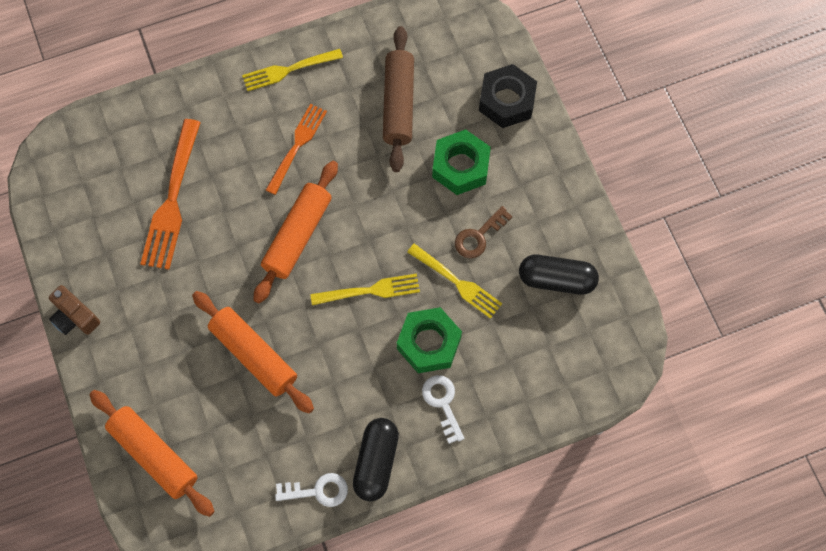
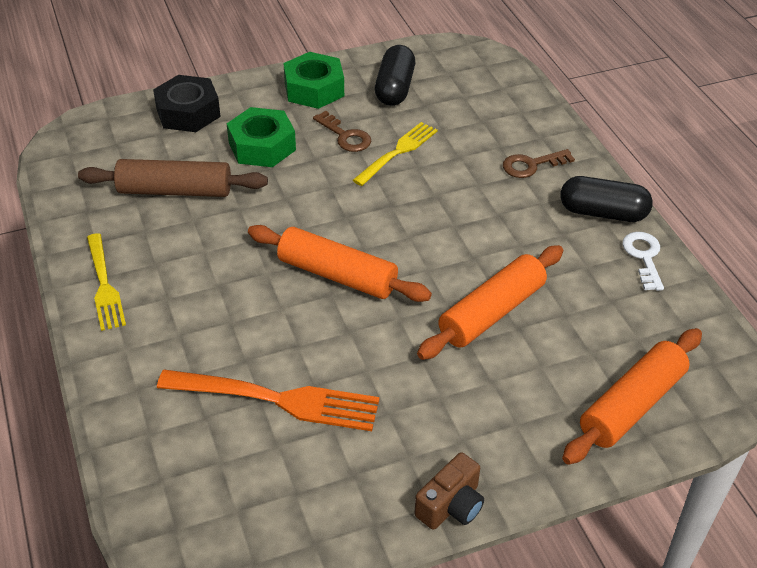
camera: 90 degrees left, 25 degrees down
(297, 146) = (216, 276): orange fork -> none
(369, 291) = (408, 216): yellow fork -> none
(429, 343) = (467, 173): green nut -> green nut (314, 89)
(443, 403) = (532, 165): white key -> brown key

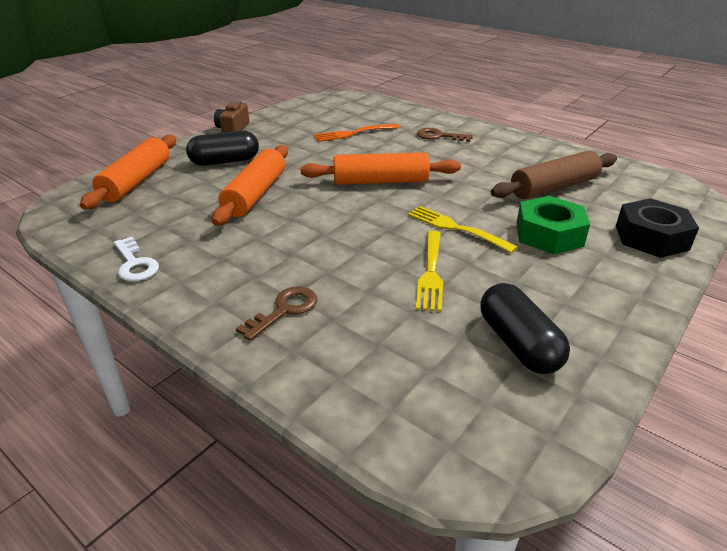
camera: 150 degrees right, 10 degrees down
(104, 284) = (507, 141): yellow fork -> yellow fork (457, 228)
(275, 399) = (354, 133): orange fork -> orange fork, size x0.66
(314, 89) = (595, 305): green nut -> none
(345, 136) = (496, 269): brown key -> brown key (439, 136)
(602, 213) = (185, 288): black capsule -> black capsule (225, 161)

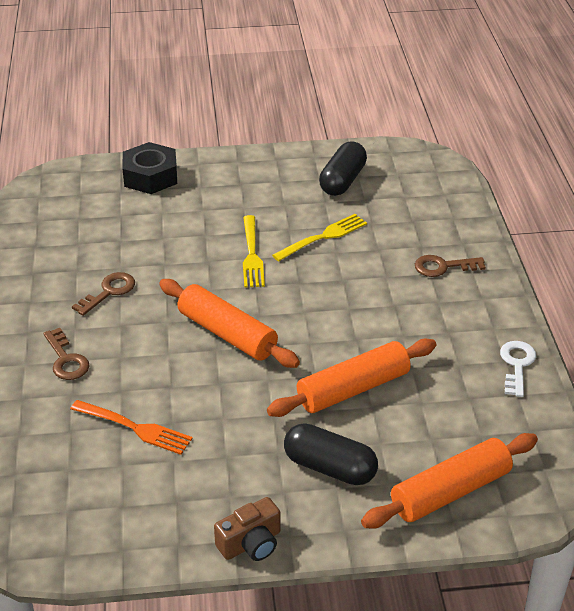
camera: 135 degrees left, 5 degrees up
(489, 165) = (109, 292): none -> brown key
(549, 234) = (204, 214): green nut -> none
(554, 187) = (114, 240): brown rolling pin -> none

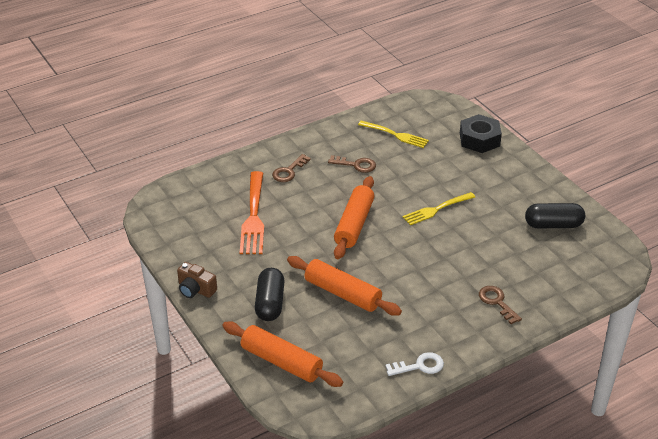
camera: 65 degrees right, 0 degrees up
(134, 428) = (253, 216): orange fork -> orange fork, size x1.52
(322, 237) = (481, 235): yellow fork -> yellow fork (395, 135)

